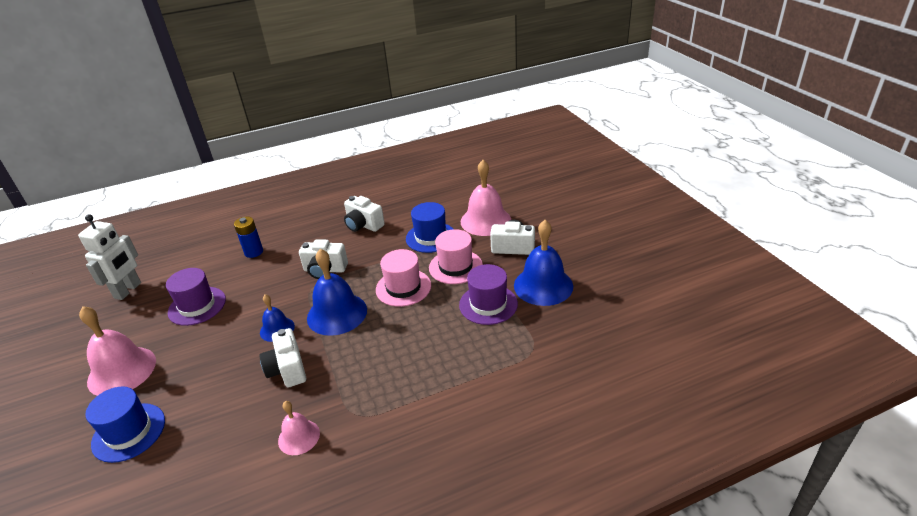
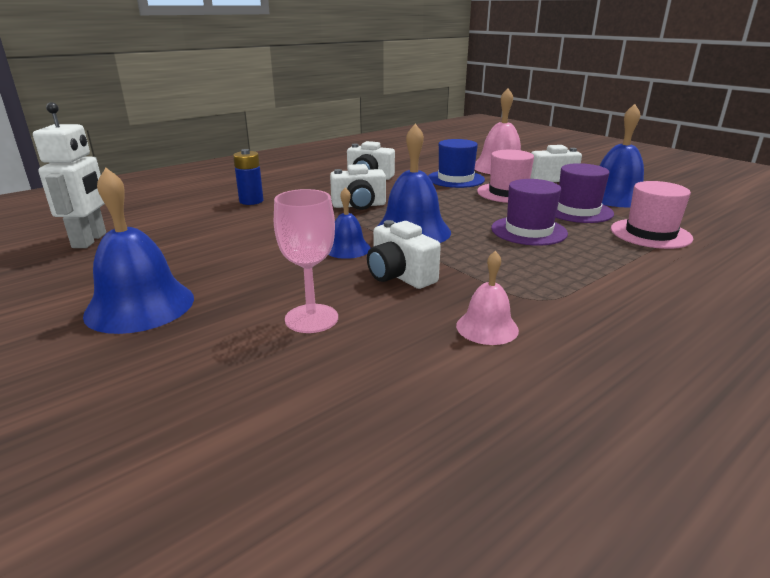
camera: 20 degrees left, 10 degrees down
(122, 371) = (140, 305): pink bell -> blue bell
(129, 432) = (207, 361): blue hat -> none
(197, 306) = (211, 242): purple hat -> purple hat (528, 231)
(205, 404) = (311, 318): none -> pink goblet
(403, 287) = (469, 209): pink hat -> pink hat (650, 234)

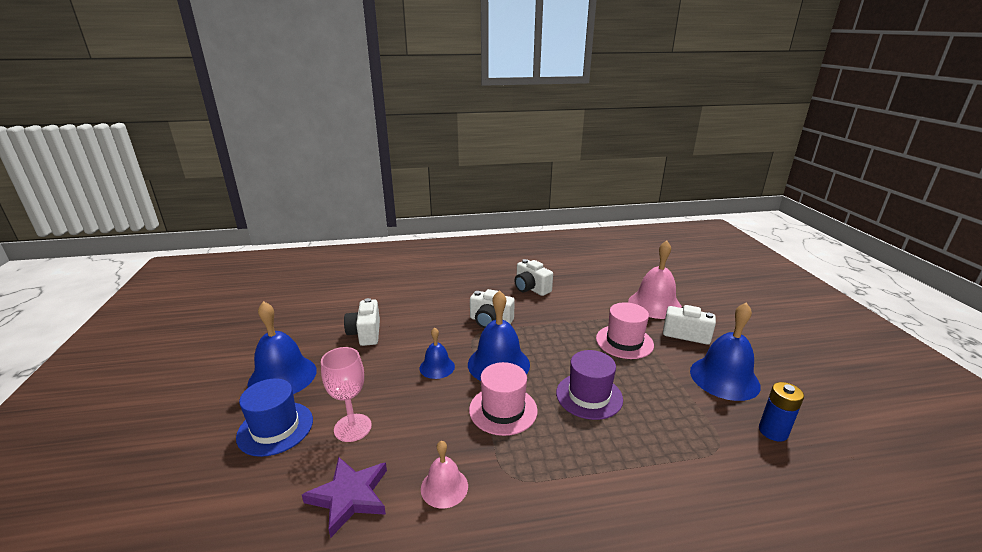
camera: 30 degrees right, 0 degrees up
(90, 240) = (308, 306): white robot -> none
(251, 201) = (425, 294): blue battery -> blue battery (773, 431)
(391, 371) = (349, 496): none -> purple star
(399, 276) = (441, 409): white camera -> white camera (365, 333)
(455, 179) = (597, 310): blue hat -> blue hat (275, 428)
(577, 211) = (662, 386): purple hat -> none
(650, 234) = (698, 440): pink hat -> pink hat (503, 410)

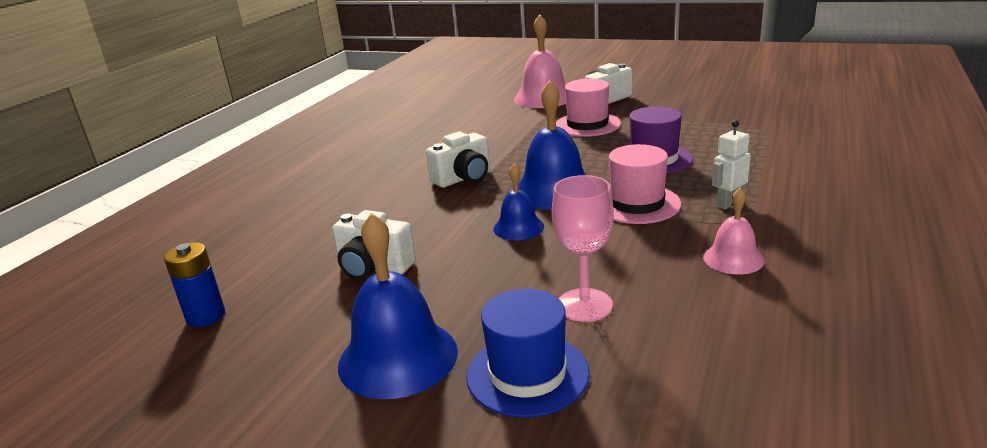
camera: 55 degrees left, 0 degrees up
(349, 496) = (711, 322): purple star -> none
(531, 288) = (428, 143): white camera -> none
(536, 461) = (728, 203): none -> white robot
(724, 378) = (680, 104): blue bell -> none
(773, 431) = (757, 107): blue battery -> blue battery (206, 316)

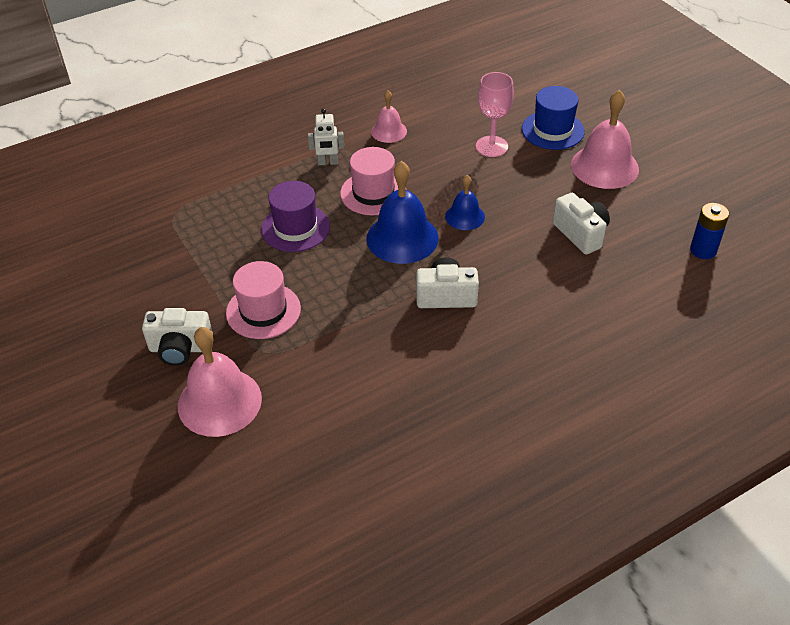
camera: 145 degrees left, 20 degrees up
(398, 357) = (604, 166): blue bell -> pink bell

